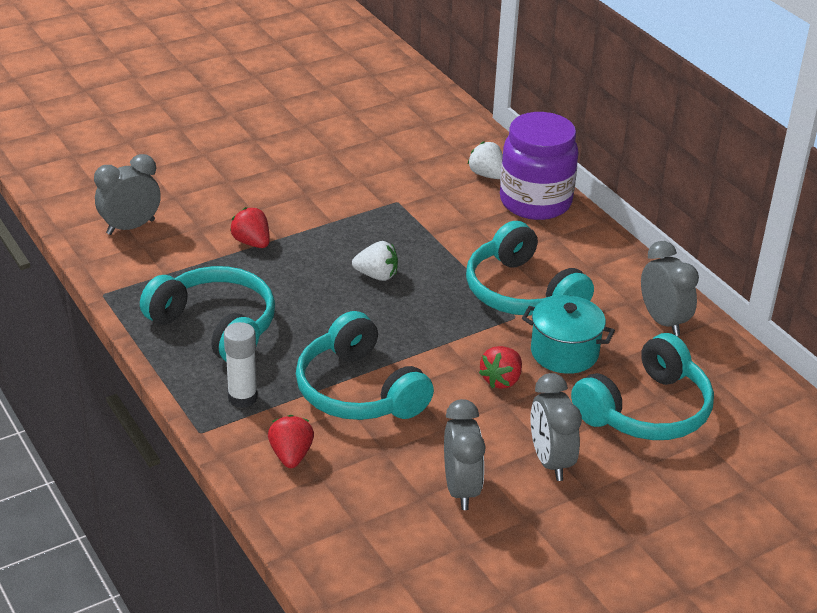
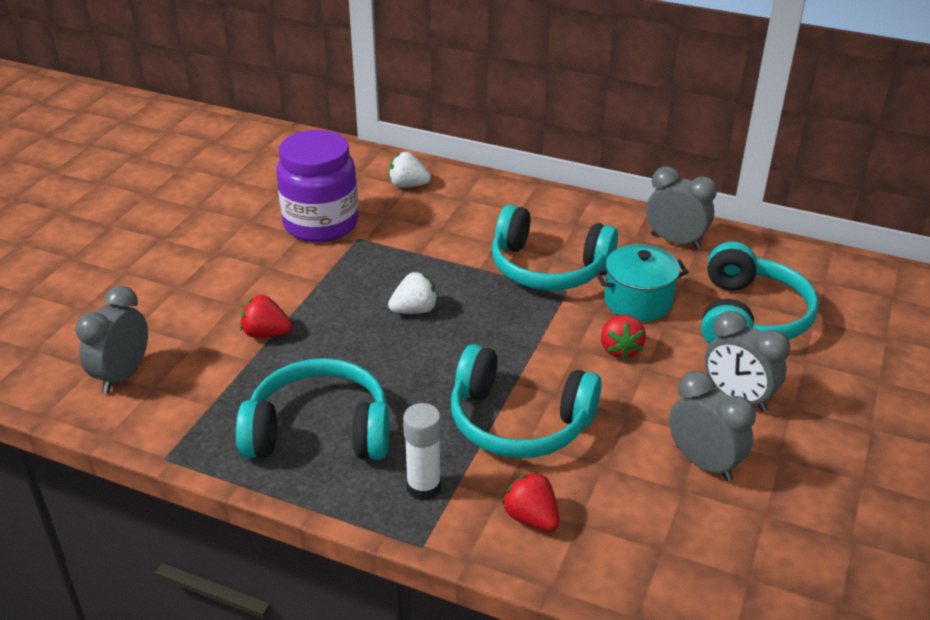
camera: 35 degrees left, 0 degrees up
(535, 202) = (471, 191): purple jar -> purple jar (321, 224)

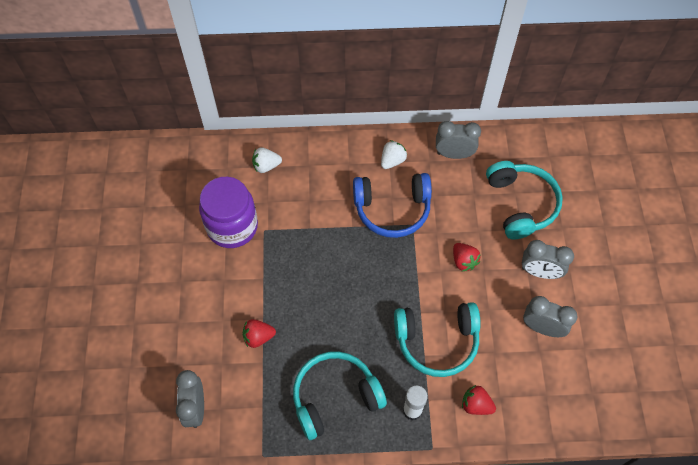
camera: 25 degrees left, 25 degrees up
(414, 310) = (334, 279): white strawberry -> white strawberry (392, 161)
(548, 268) = (392, 209): turquoise headphones -> blue headphones
(638, 301) = (456, 217): turquoise pot -> none

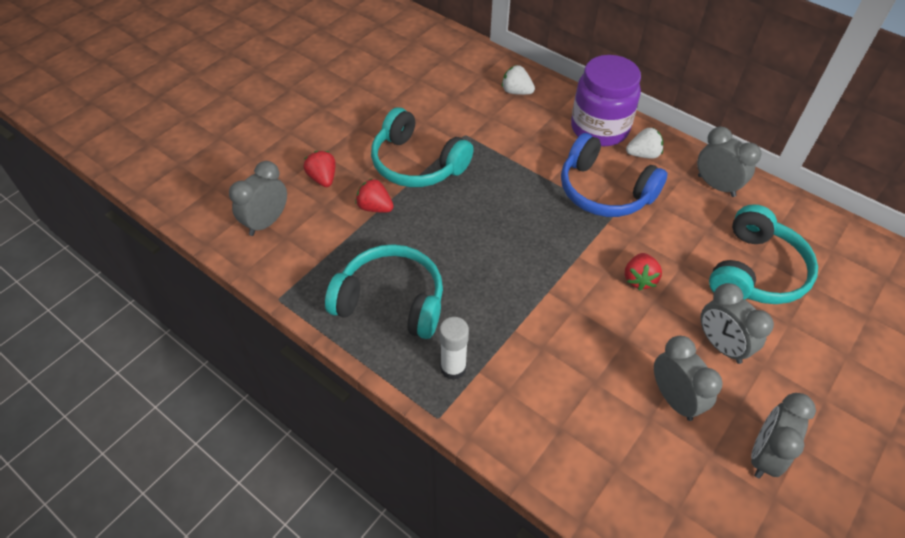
camera: 40 degrees right, 10 degrees down
(232, 226) = (440, 116): purple jar -> purple jar (599, 128)
(437, 341) = (540, 327): turquoise headphones -> turquoise headphones (417, 163)
(476, 405) = (525, 414): red strawberry -> red strawberry (323, 178)
(608, 325) = (764, 455): none -> grey clock

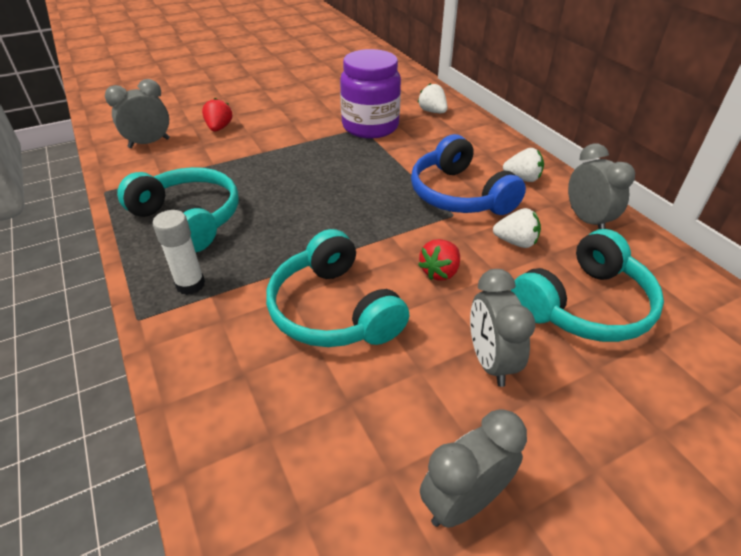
camera: 25 degrees right, 10 degrees down
(375, 207) = (240, 155): red strawberry -> none
(417, 163) = (303, 136): turquoise headphones -> turquoise headphones (333, 310)
(599, 128) = (491, 151): purple jar -> purple jar (370, 127)
(674, 399) = (392, 393): grey clock -> none
(677, 228) = (516, 242): none -> white strawberry

